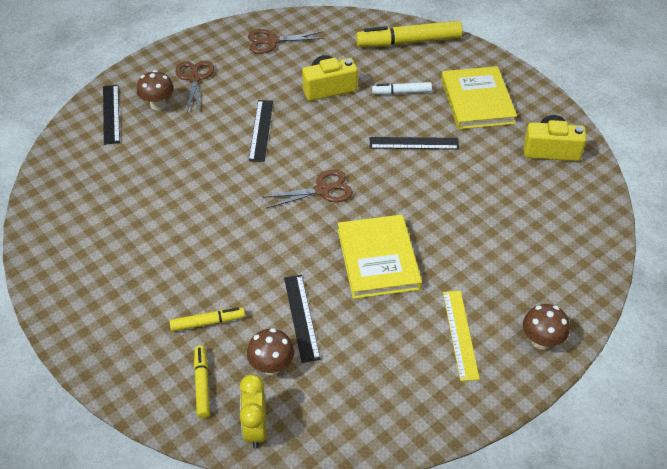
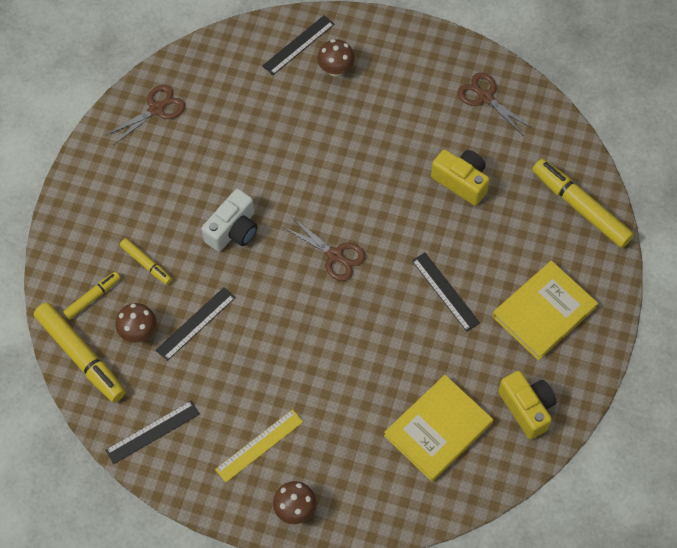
camera: 55 degrees right, 15 degrees up
(194, 78) = (388, 72): brown scissors -> brown scissors (157, 109)
(235, 243) = (233, 230): none -> white camera
(255, 429) = (81, 356): yellow clock -> yellow marker
(261, 130) = (367, 165): black ruler -> black ruler (152, 432)
(378, 259) = (292, 342): yellow book -> yellow book (438, 429)
(401, 92) = (504, 243): white marker -> none

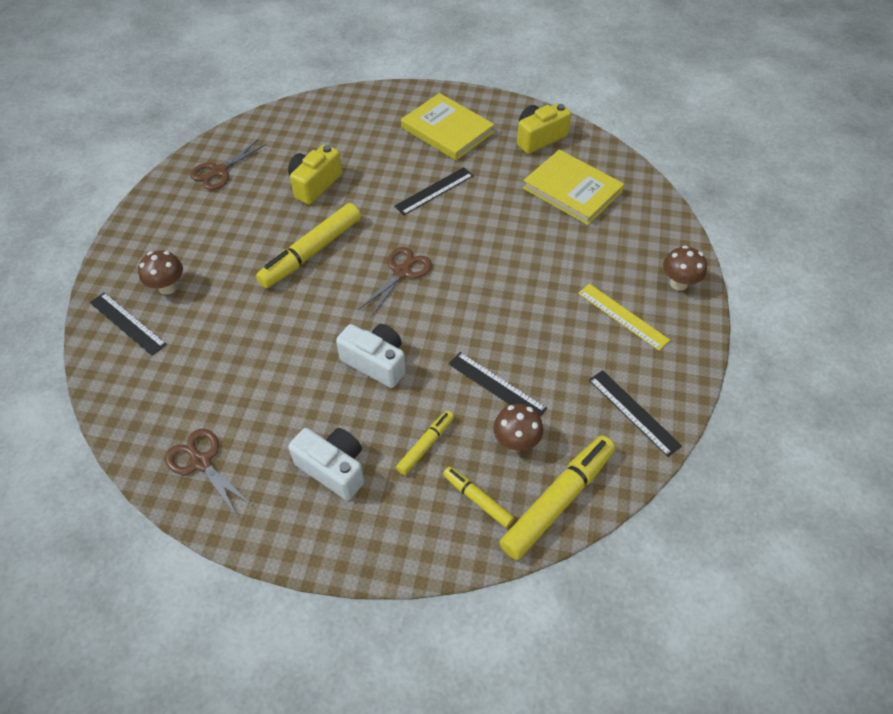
camera: 95 degrees left, 10 degrees down
(136, 197) = (333, 468): none -> white camera
(580, 207) = (342, 111): yellow marker -> yellow marker (311, 252)

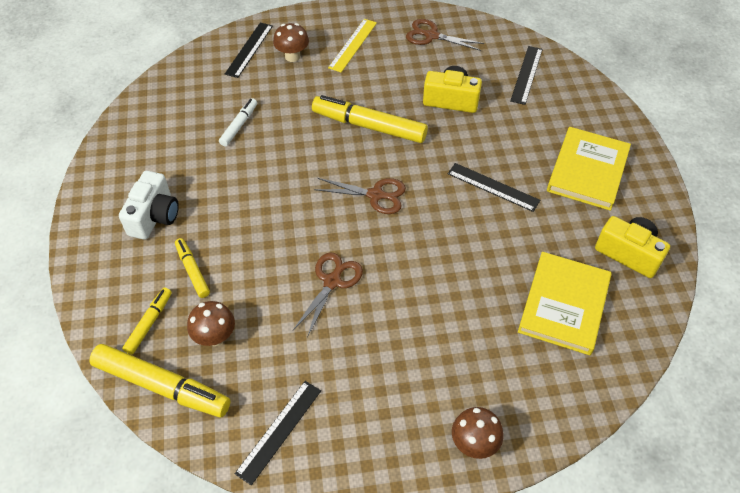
camera: 70 degrees right, 0 degrees up
(201, 462) = (140, 138): brown scissors -> brown scissors (332, 281)
(243, 359) = (239, 125): none -> white marker
(376, 363) = (266, 209): white camera -> none
(426, 445) = (193, 271): yellow marker -> yellow marker turned 135 degrees counterclockwise
(496, 386) = (272, 305): black ruler -> black ruler (526, 74)
(623, 316) = (400, 395): yellow ruler -> yellow ruler (353, 45)

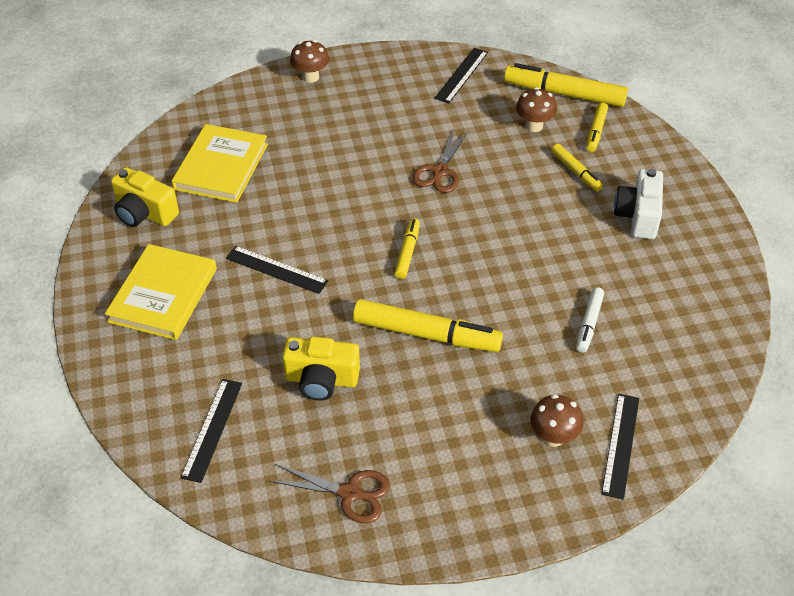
camera: 175 degrees right, 5 degrees down
(353, 45) = (469, 465): yellow ruler -> none
(376, 195) = (407, 252): brown scissors -> yellow marker

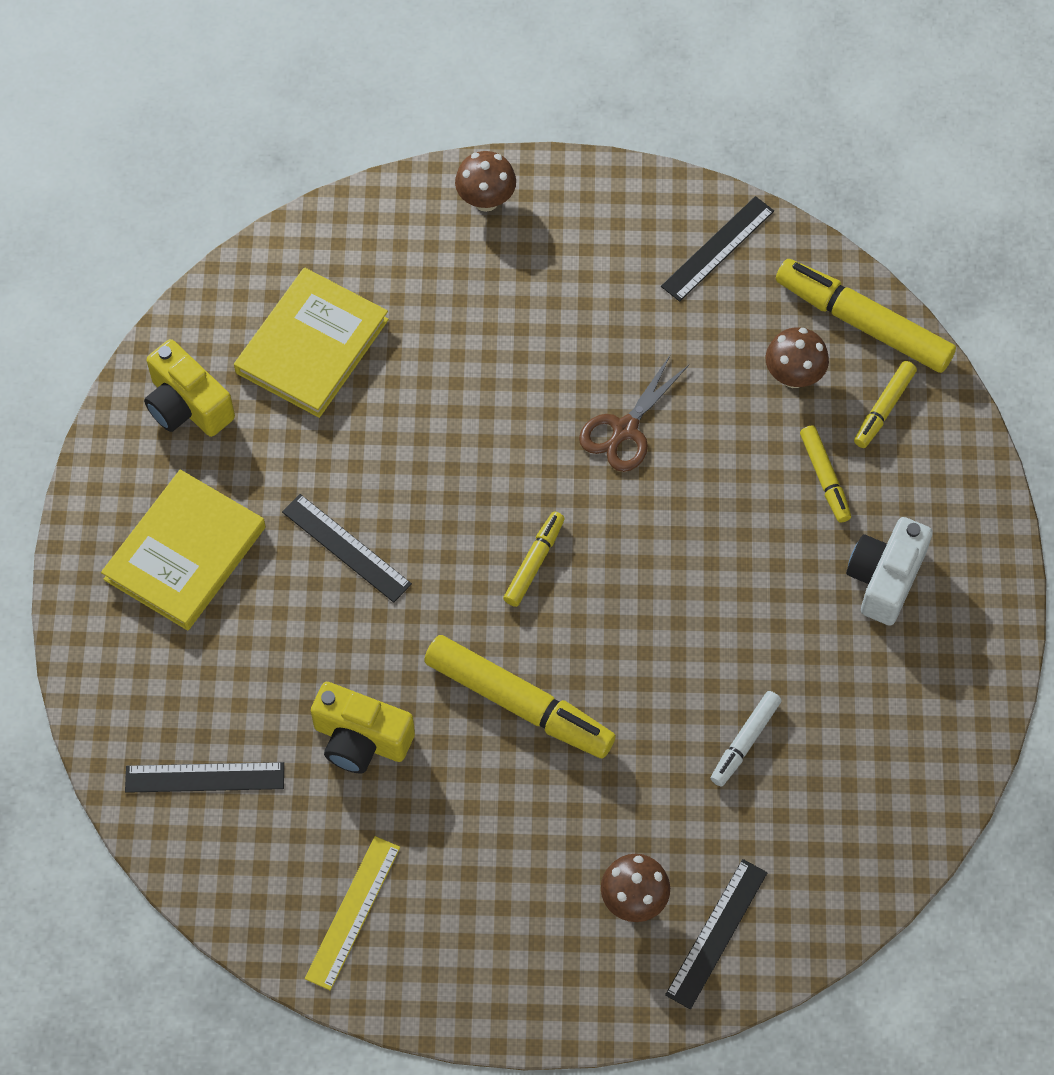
camera: 15 degrees right, 15 degrees up
(212, 429) = (205, 777): black ruler -> black ruler turned 60 degrees clockwise
(350, 493) = (353, 912): brown scissors -> yellow ruler

